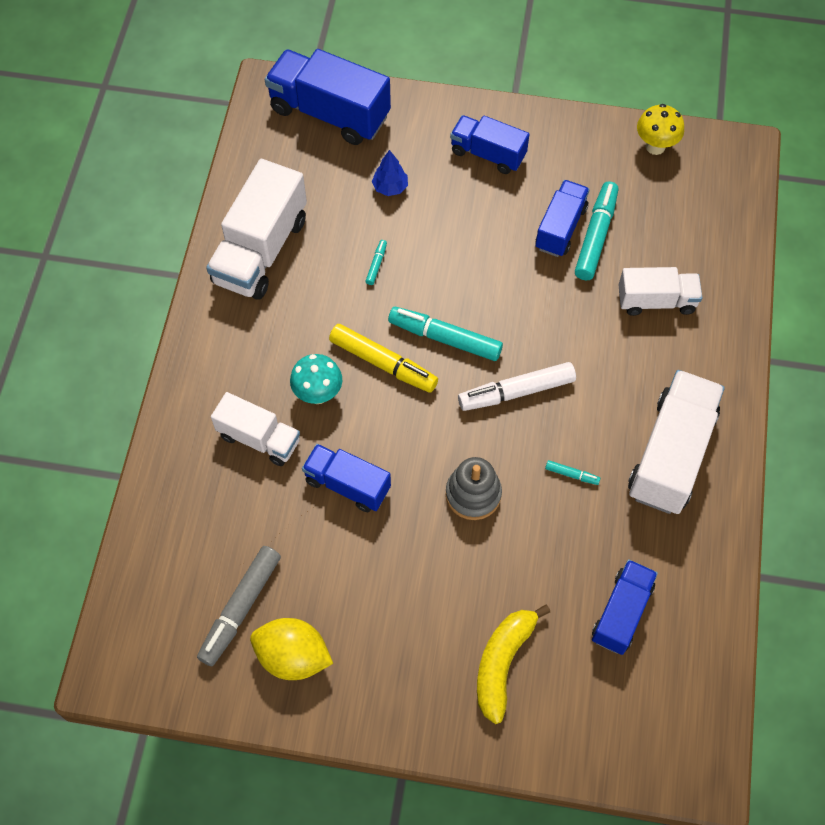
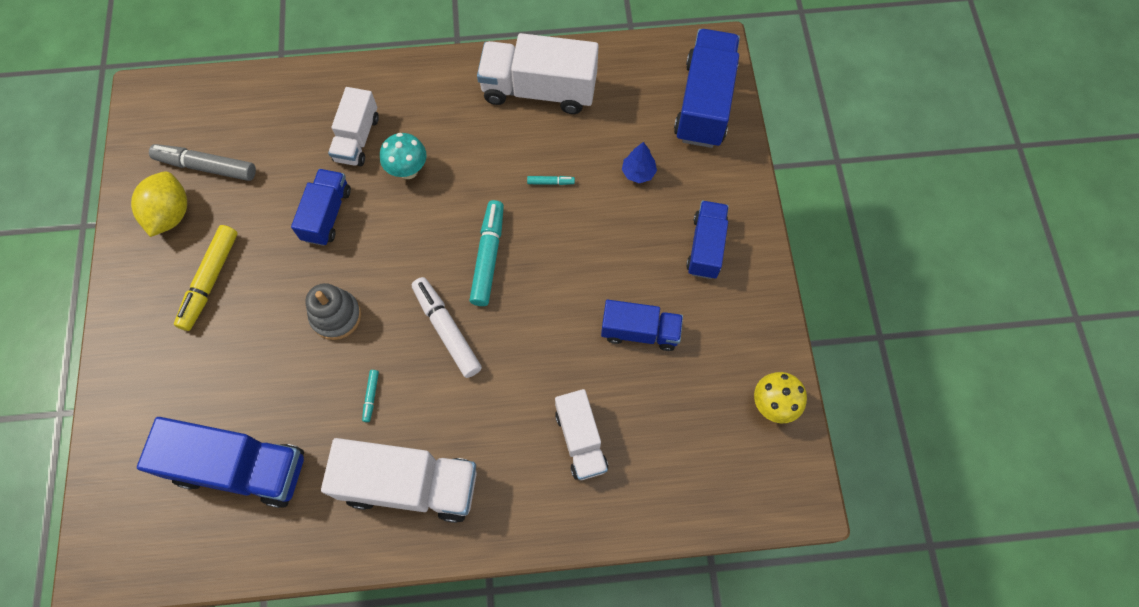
camera: 75 degrees right, 5 degrees up
(383, 363) = (450, 212): yellow marker -> yellow marker (210, 280)
(502, 663) = (182, 375): yellow banana -> none
(595, 236) = (640, 366): turquoise marker -> none
(621, 613) = (240, 468): blue truck -> blue truck, size x1.63

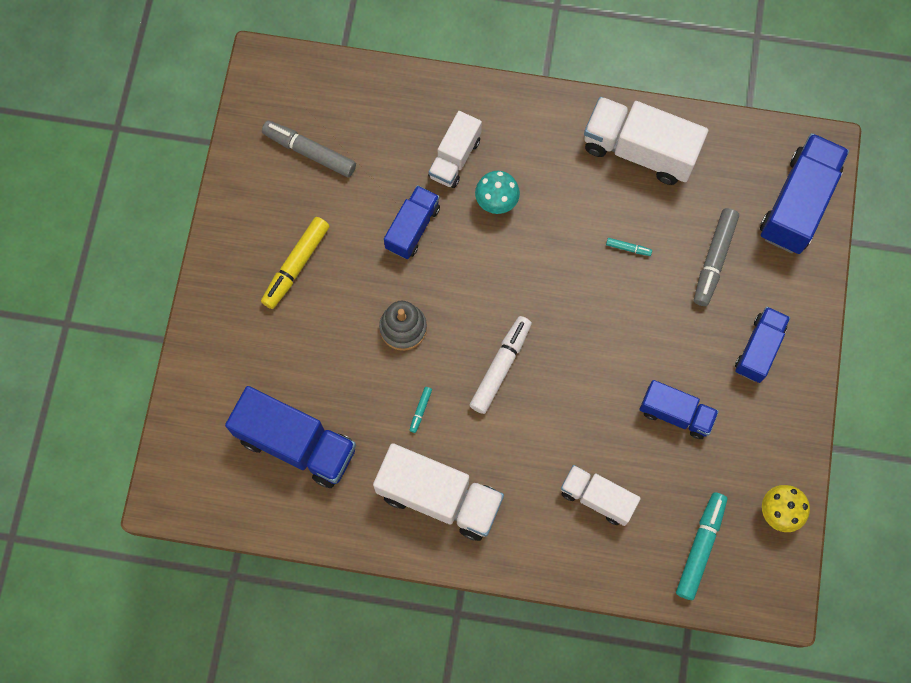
camera: 15 degrees right, 5 degrees up
(170, 214) = (270, 192): yellow lemon -> none
(447, 330) = (500, 367): white marker -> white marker turned 45 degrees clockwise
(488, 257) = (552, 307): turquoise marker -> turquoise marker (700, 547)
(580, 440) = (597, 498): white truck -> white truck turned 120 degrees clockwise
(638, 172) = (714, 259): blue tree -> grey marker

